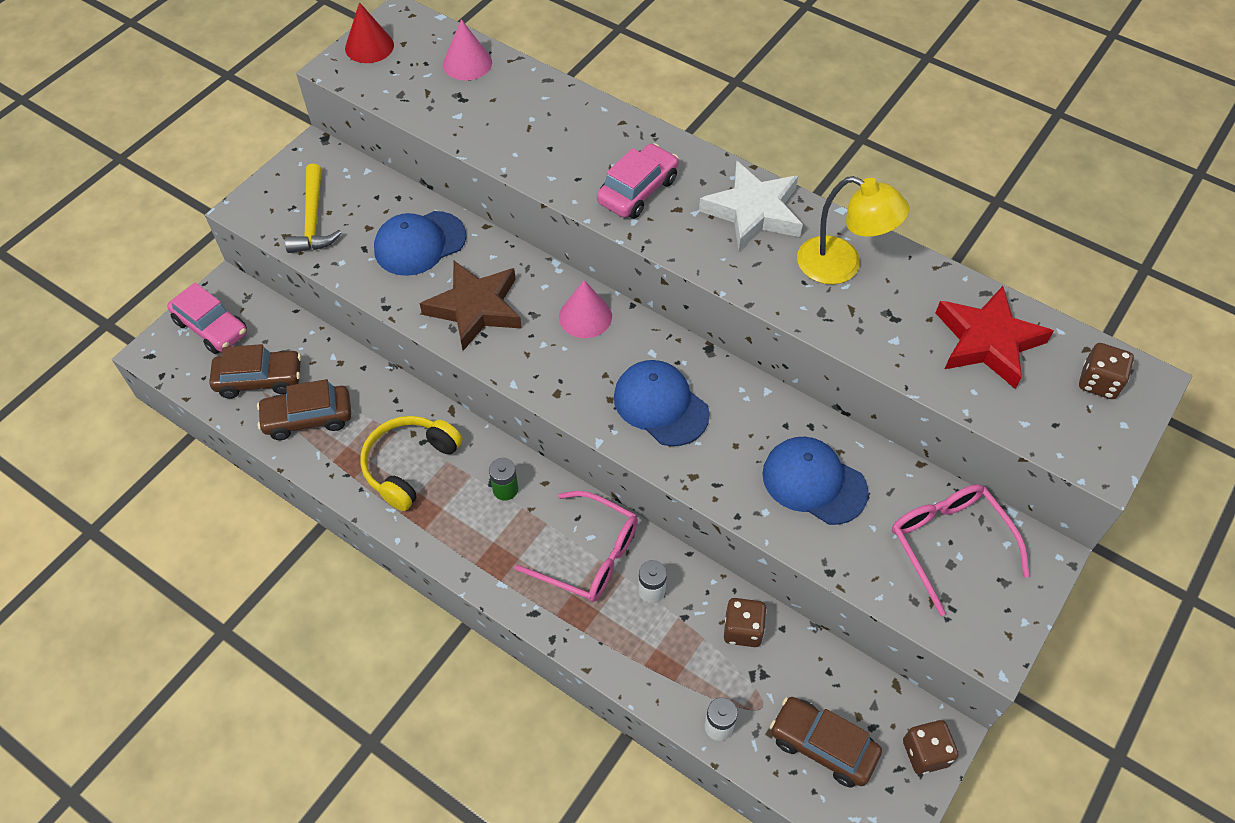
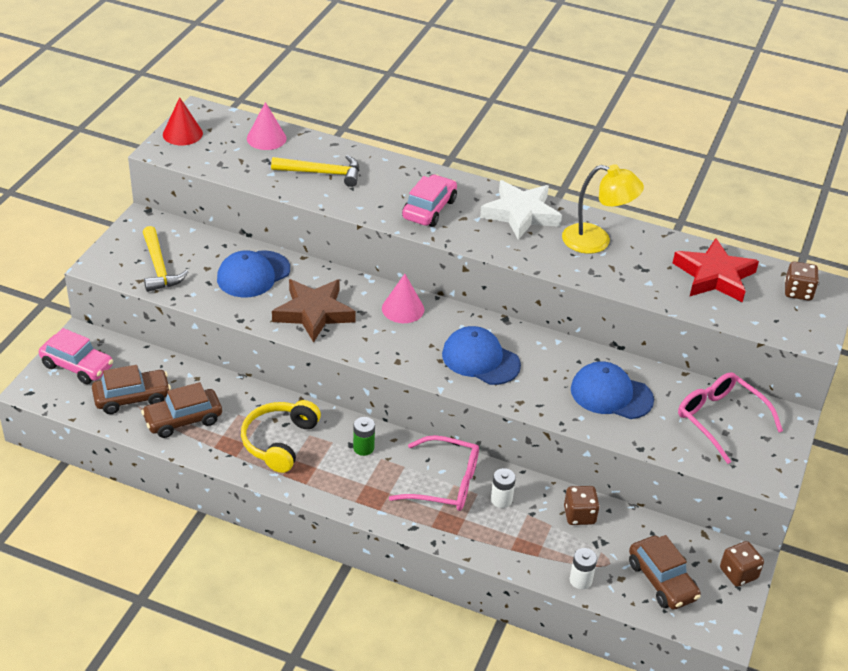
camera: 15 degrees left, 15 degrees down
(519, 121) = (322, 173): none -> yellow hammer
(822, 746) = (662, 580): brown car -> brown car turned 135 degrees counterclockwise

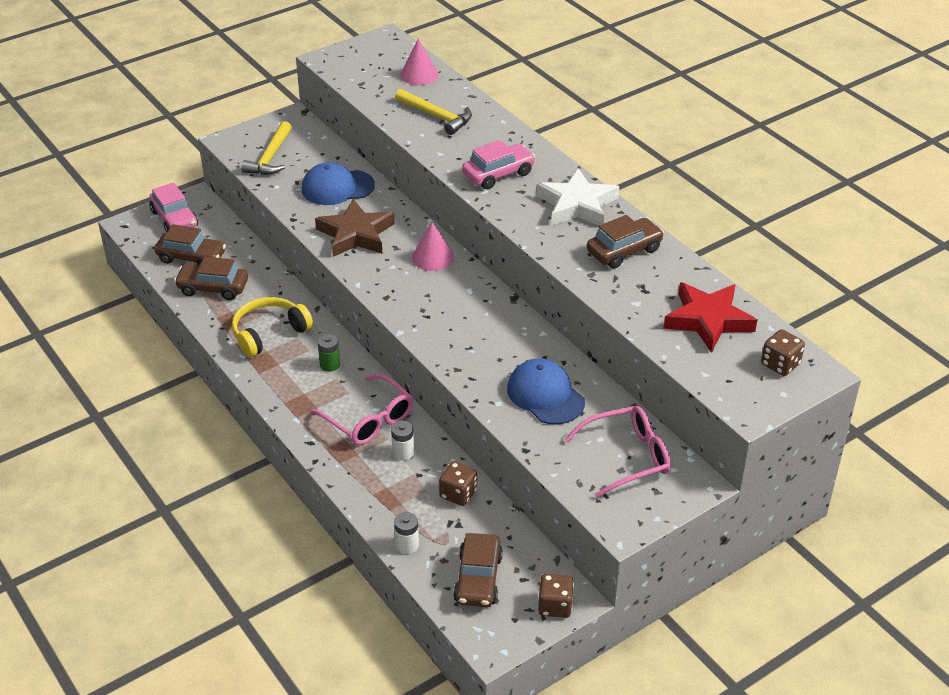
camera: 35 degrees right, 0 degrees up
(182, 134) = (355, 51): red cone -> none
(480, 359) = (457, 322): blue cap -> none
(596, 241) = (624, 251): yellow lamp -> brown car
(720, 419) = (627, 457): pink glasses -> pink glasses turned 75 degrees clockwise

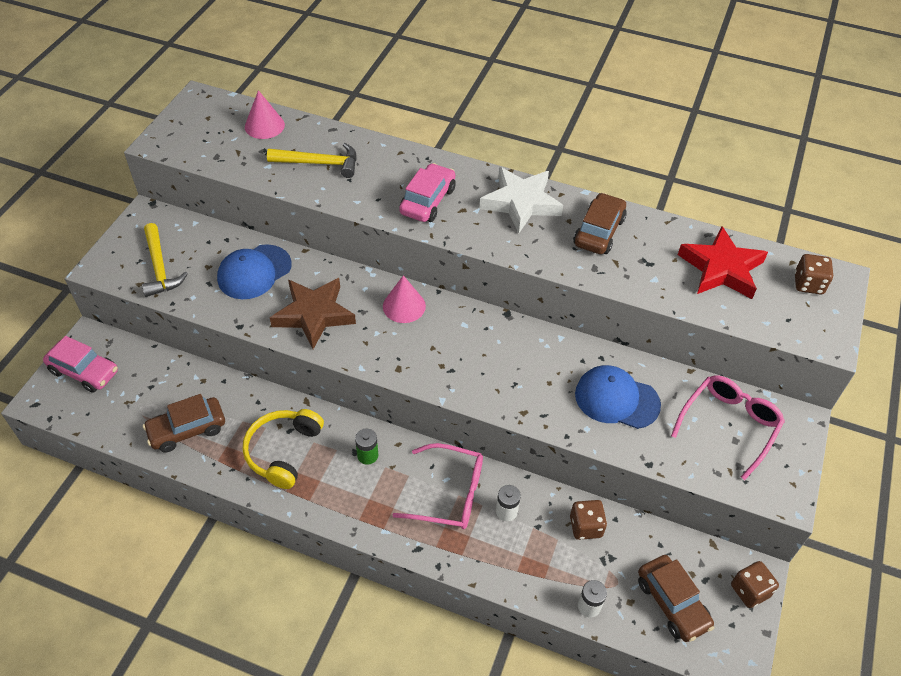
camera: 35 degrees left, 10 degrees up
(191, 257) = (137, 406): brown car -> none

